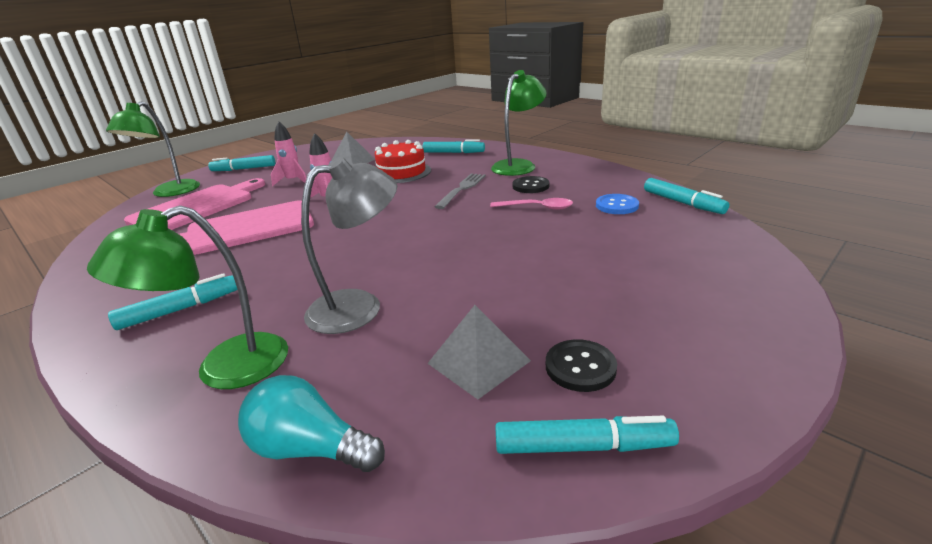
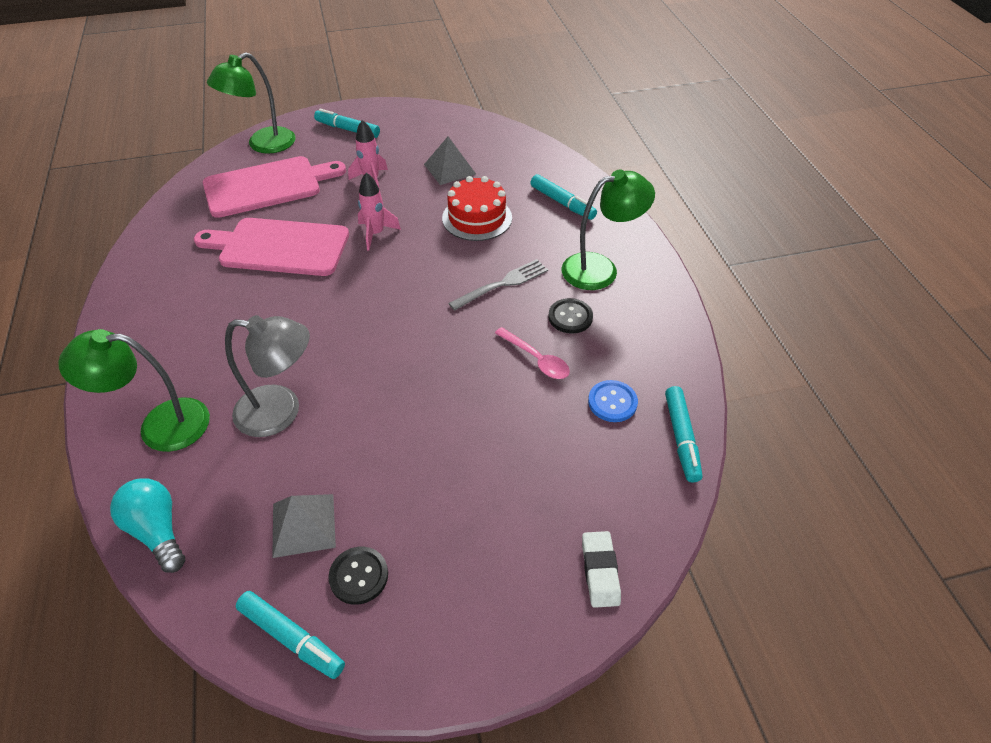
camera: 30 degrees right, 20 degrees up
(180, 310) = (173, 338): turquoise marker -> none
(747, 273) = (600, 571): none -> white eraser

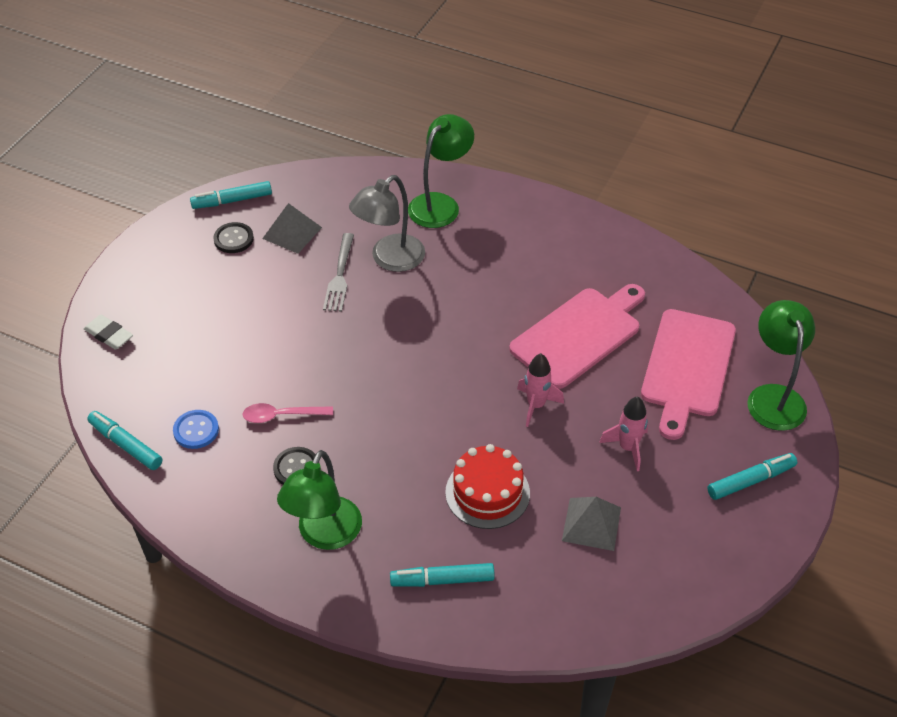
camera: 130 degrees right, 0 degrees up
(157, 530) = (358, 178): turquoise light bulb -> none
(502, 284) = (381, 450): grey fork -> grey fork (340, 275)

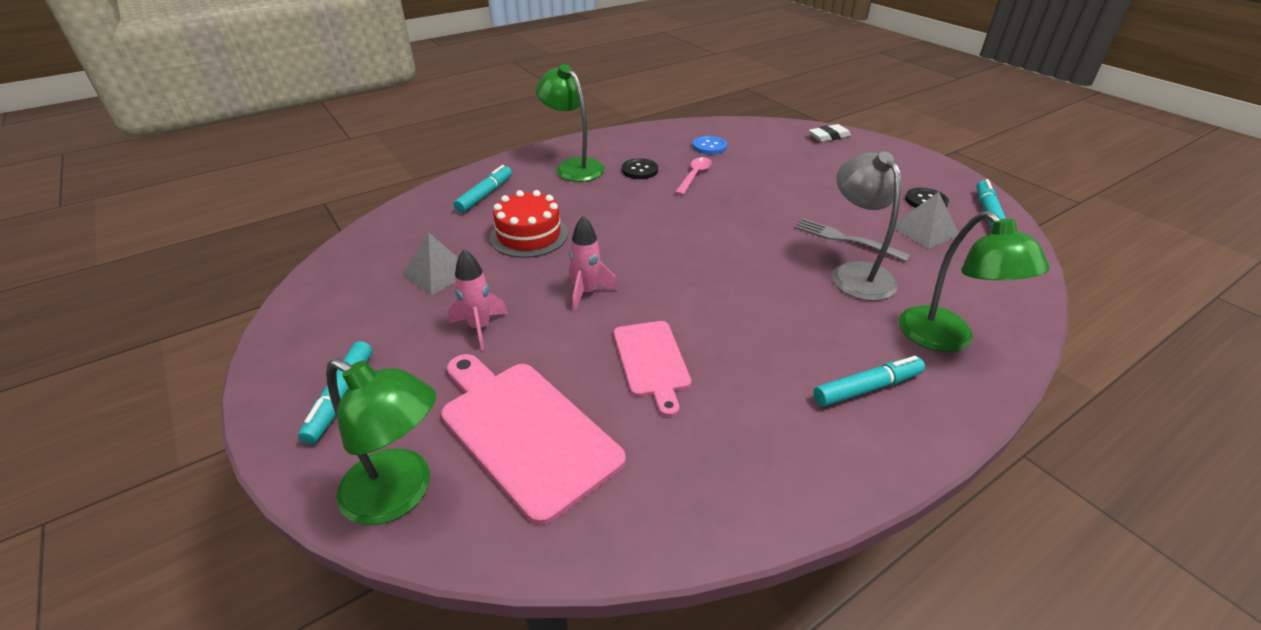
camera: 120 degrees right, 10 degrees down
(126, 445) = (717, 125): turquoise marker -> turquoise marker (867, 388)
(579, 335) = (651, 361): pink cutting board -> pink cutting board, size x0.62

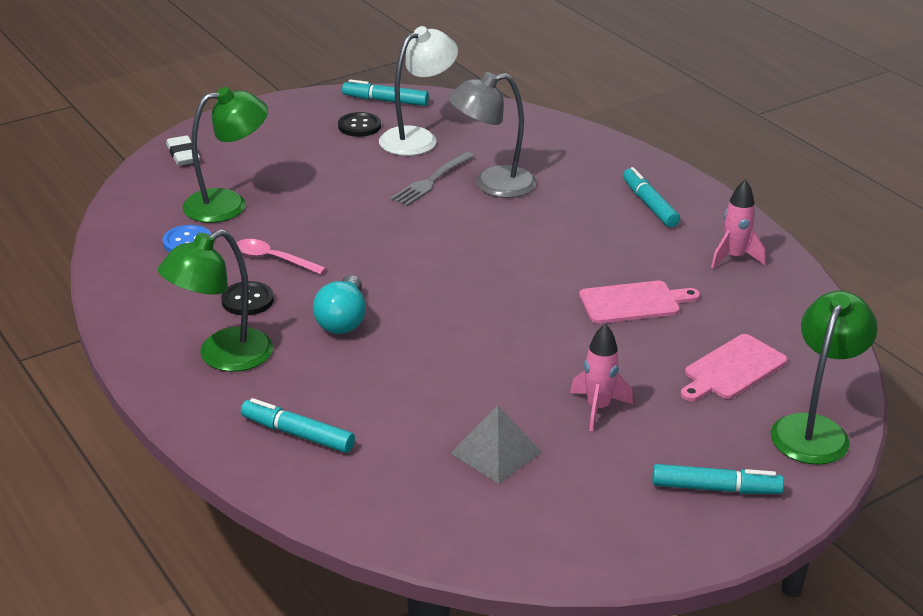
camera: 90 degrees left, 5 degrees down
(525, 431) = (732, 369): pink cutting board -> pink cutting board, size x0.62
(529, 235) = (411, 386): red cake -> none
(587, 292) = (531, 340): pink rocket -> pink rocket (734, 257)
(616, 205) = (343, 320): none -> turquoise light bulb
(924, 230) = (417, 138): grey pyramid -> white lamp
(946, 339) = (585, 161): green lamp -> green lamp (228, 204)

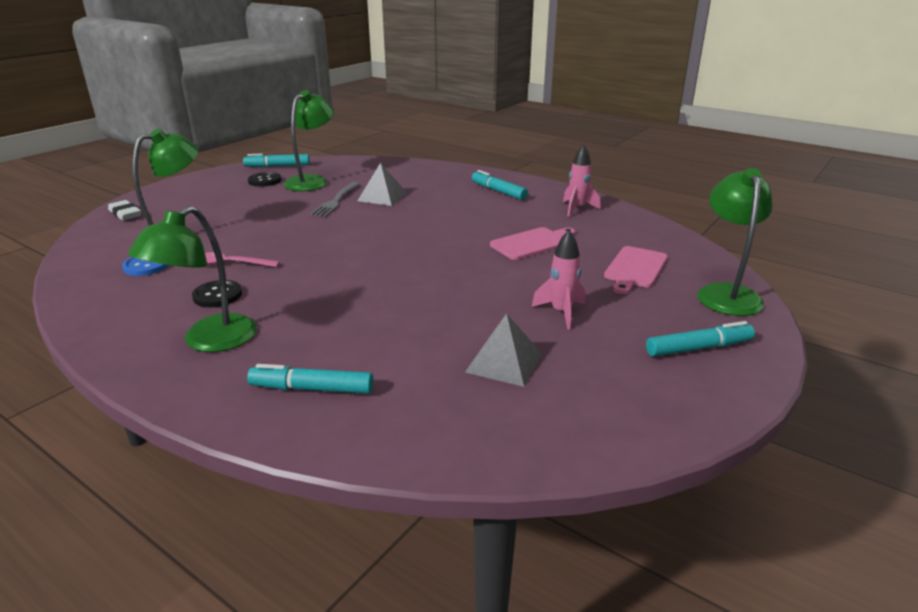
camera: 20 degrees left, 5 degrees down
(343, 320) = (311, 294): turquoise light bulb -> none
(417, 138) = (312, 181): white lamp -> green lamp
(492, 185) = (382, 197): grey lamp -> grey pyramid

